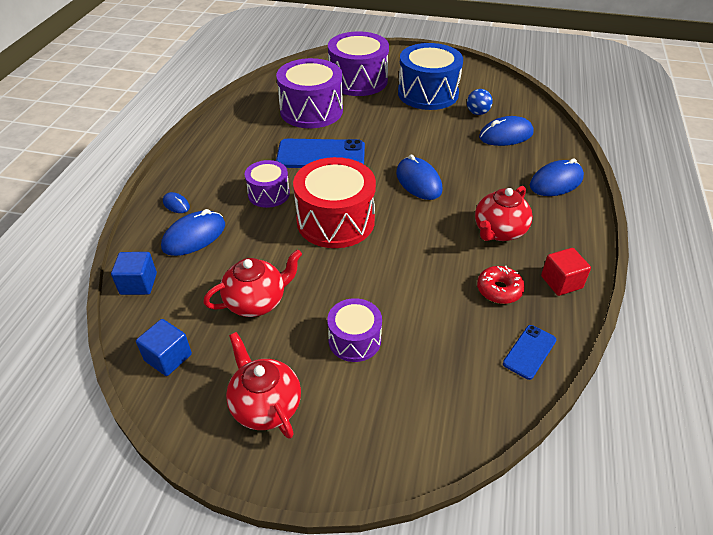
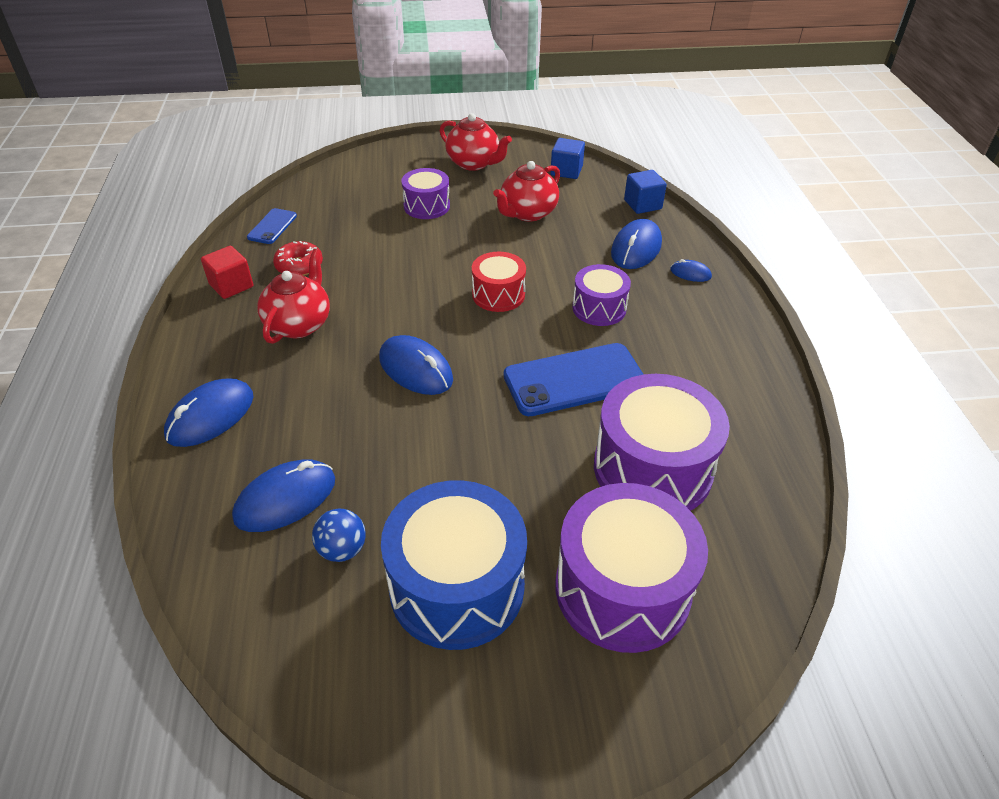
camera: 160 degrees right, 0 degrees up
(335, 221) = (498, 295): red drum -> red drum, size x0.56

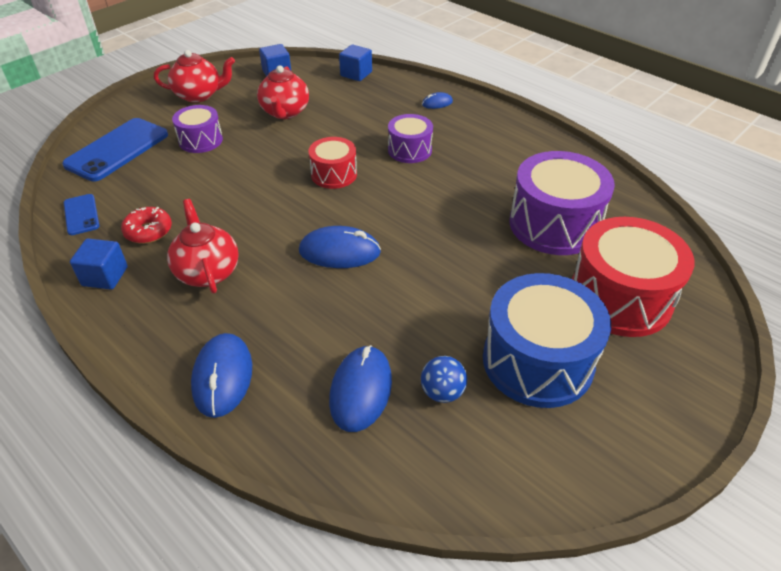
camera: 40 degrees left, 0 degrees up
(231, 285) = (105, 276): red cube -> blue cube
(574, 380) = (449, 200): blue phone -> blue phone (117, 150)
(622, 589) = (620, 298): purple drum -> red drum
(636, 248) = (386, 103): blue mouse -> none

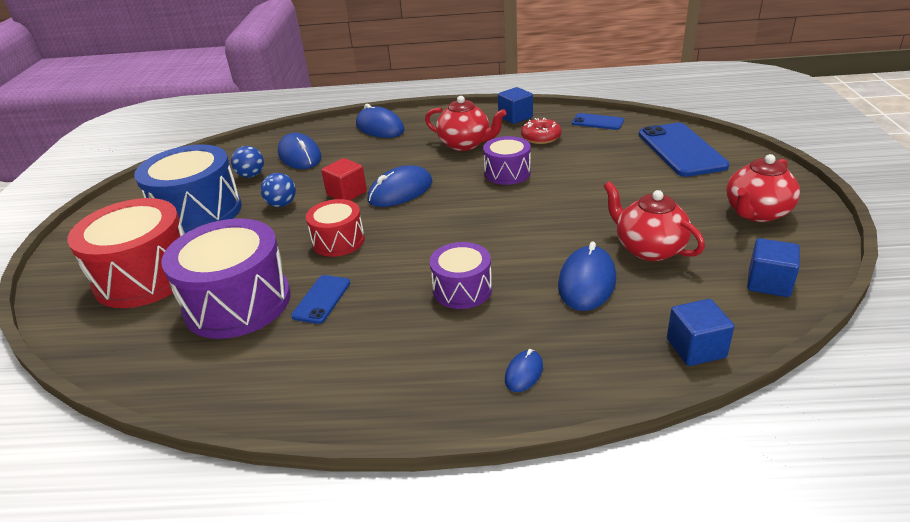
camera: 140 degrees right, 10 degrees down
(200, 140) = (648, 187): purple drum -> purple drum (507, 173)
(334, 174) = (492, 228): red drum -> red drum (338, 241)
(345, 117) = (587, 282): none -> blue mouse
(381, 283) = (346, 193): none -> red cube
(449, 311) = (282, 204): none -> blue ball
(496, 193) = (322, 299): none -> blue phone

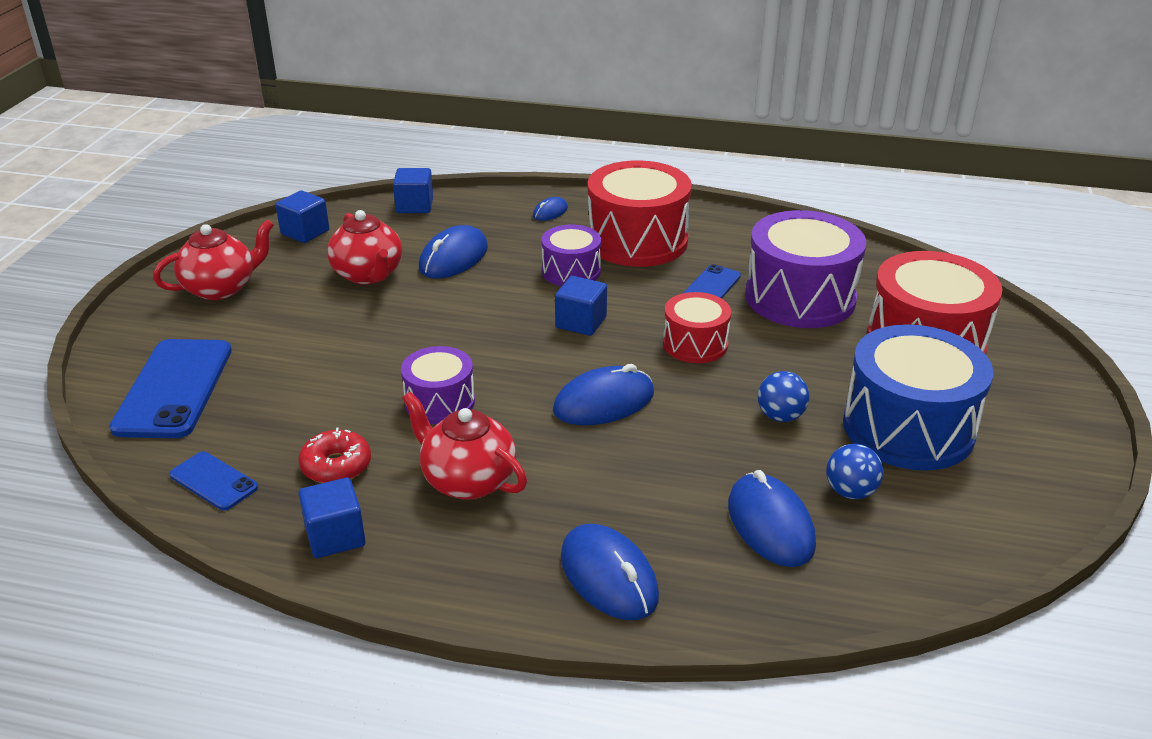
camera: 170 degrees left, 0 degrees up
(346, 193) = (683, 416): red cube -> none
(404, 345) = (637, 241): none -> red drum
(434, 241) = (581, 322): none -> blue cube

